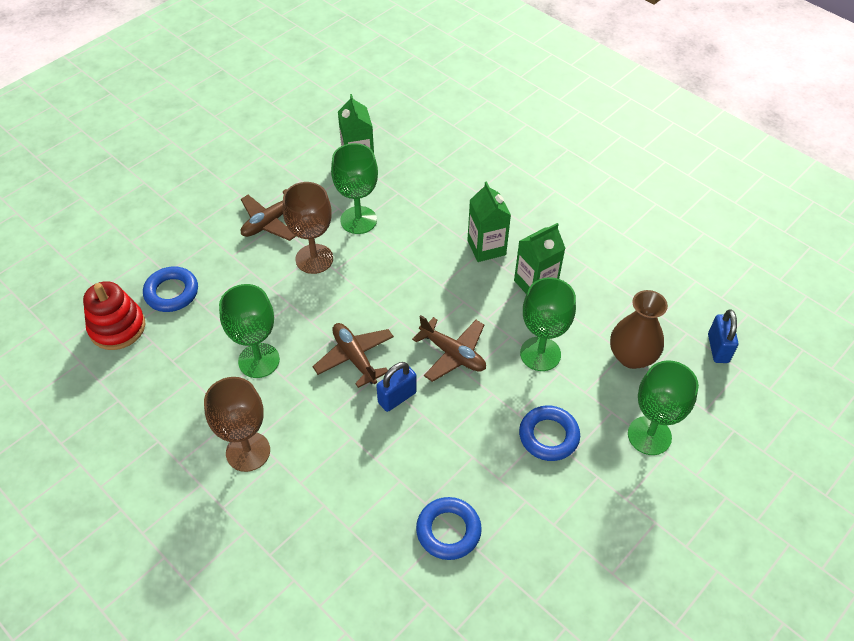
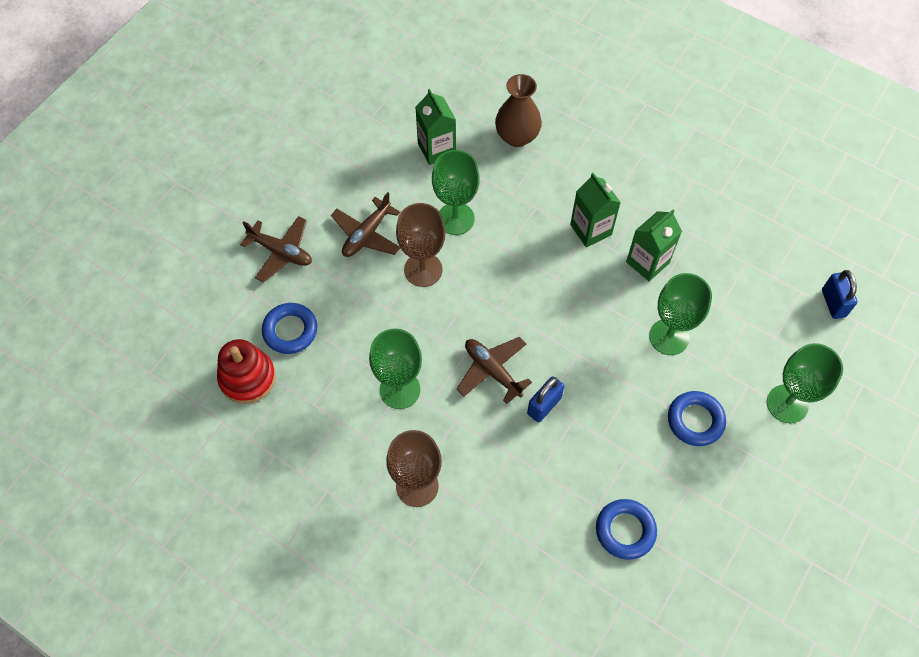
camera: 10 degrees left, 10 degrees up
(452, 354) = (585, 351): brown plane -> brown plane (281, 252)
(632, 356) = (755, 325): brown vase -> brown vase (517, 136)

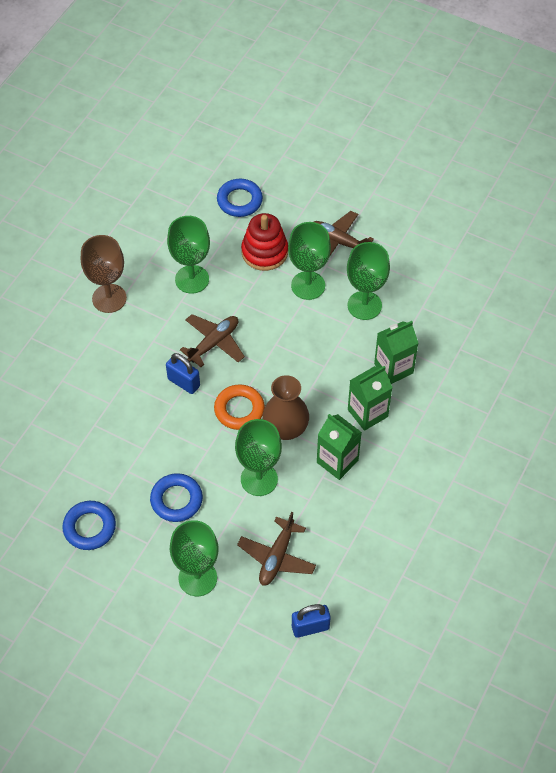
camera: 85 degrees right, 5 degrees down
(247, 378) = (195, 179): red stacking toy -> red stacking toy (264, 252)
(281, 252) = (313, 185): brown plane -> brown plane (277, 557)
(423, 270) = (308, 285): brown goblet -> green goblet
(436, 149) = (439, 285): green carton -> green carton (393, 368)
(517, 136) = (466, 348): brown vase -> brown vase (285, 428)
(582, 350) = (239, 410): none -> orange ring
(625, 530) = (74, 445): blue ring -> blue ring (89, 527)

